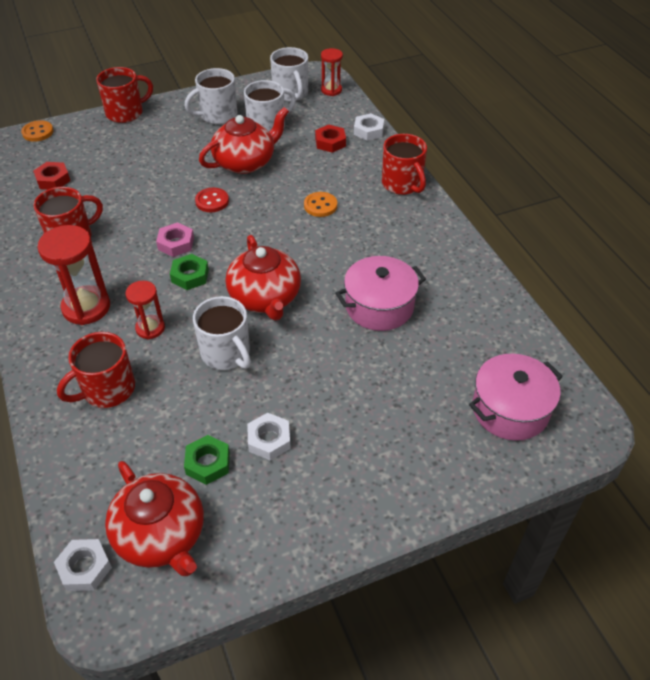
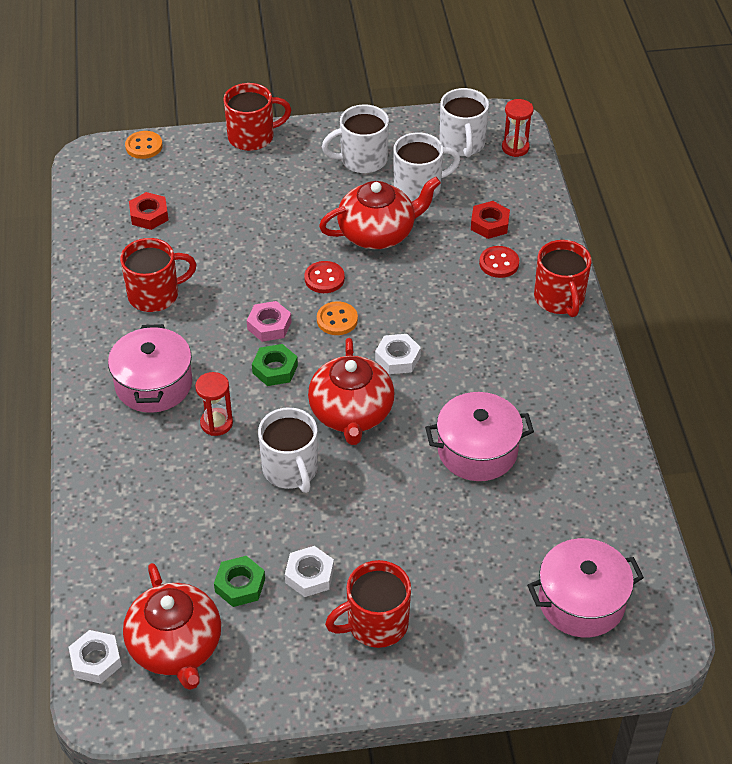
camera: 15 degrees right, 0 degrees up
(86, 307) = (154, 384): red hourglass -> pink pot
(107, 389) = (156, 483): red mug -> red mug (375, 624)
(320, 206) = (450, 309): orange button -> orange button (337, 320)
(347, 167) = (499, 263): none -> red button
(368, 131) = (543, 216): white nut -> white nut (397, 358)

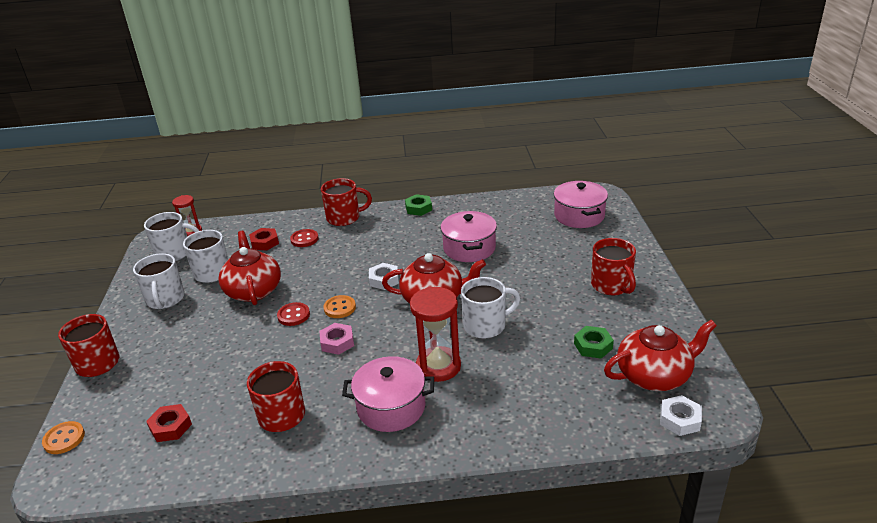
camera: 85 degrees left, 15 degrees down
(216, 423) = (438, 366): red hourglass -> red hourglass, size x1.68
(275, 369) = (385, 337): green nut -> green nut (418, 208)
(309, 575) = (578, 314): white nut -> none

